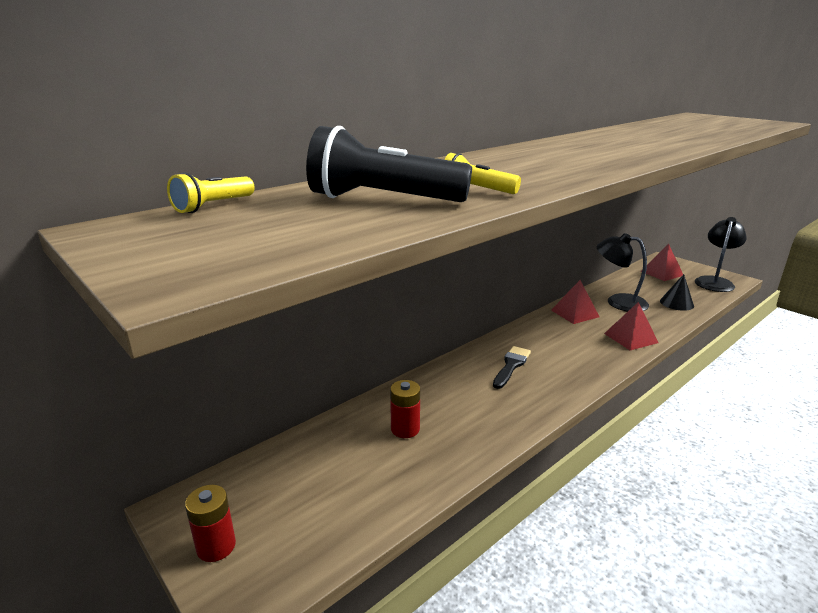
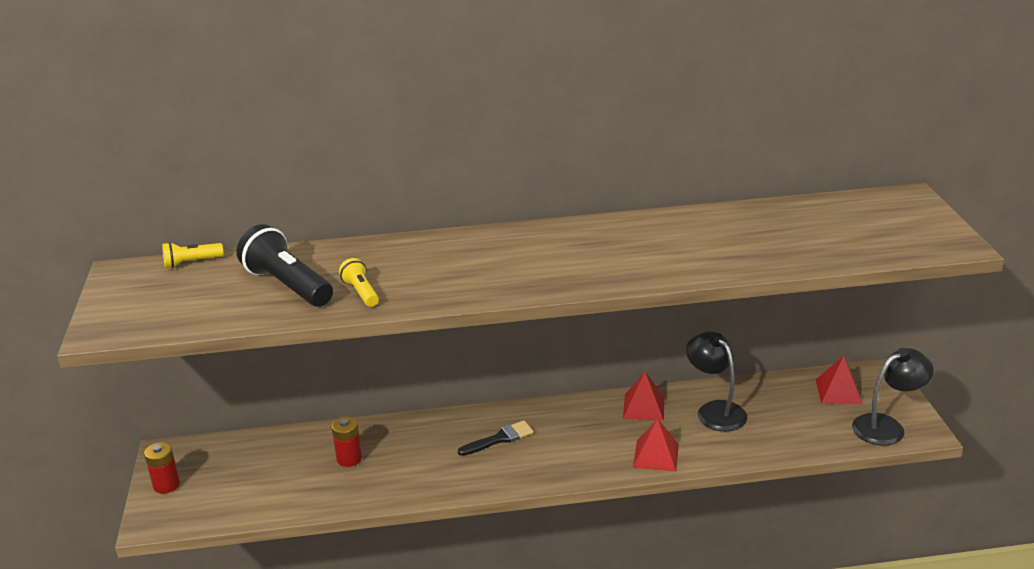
camera: 35 degrees right, 5 degrees up
(676, 303) = (781, 436): black cone -> none

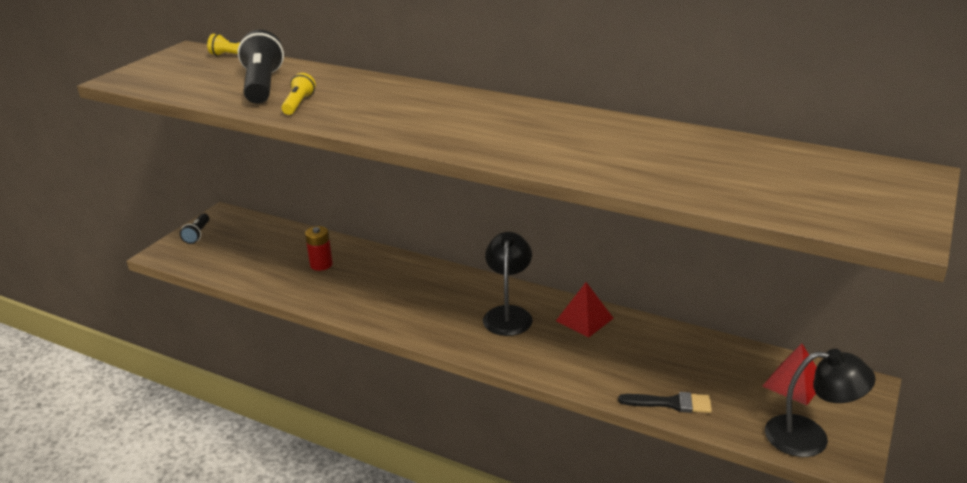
camera: 35 degrees right, 0 degrees up
(166, 485) = (197, 234): red battery -> black flashlight
(499, 439) = (439, 295): black brush -> black brush (671, 403)
(656, 455) = (547, 362): red pyramid -> none
(715, 410) = (646, 348): black lamp -> black lamp (508, 314)

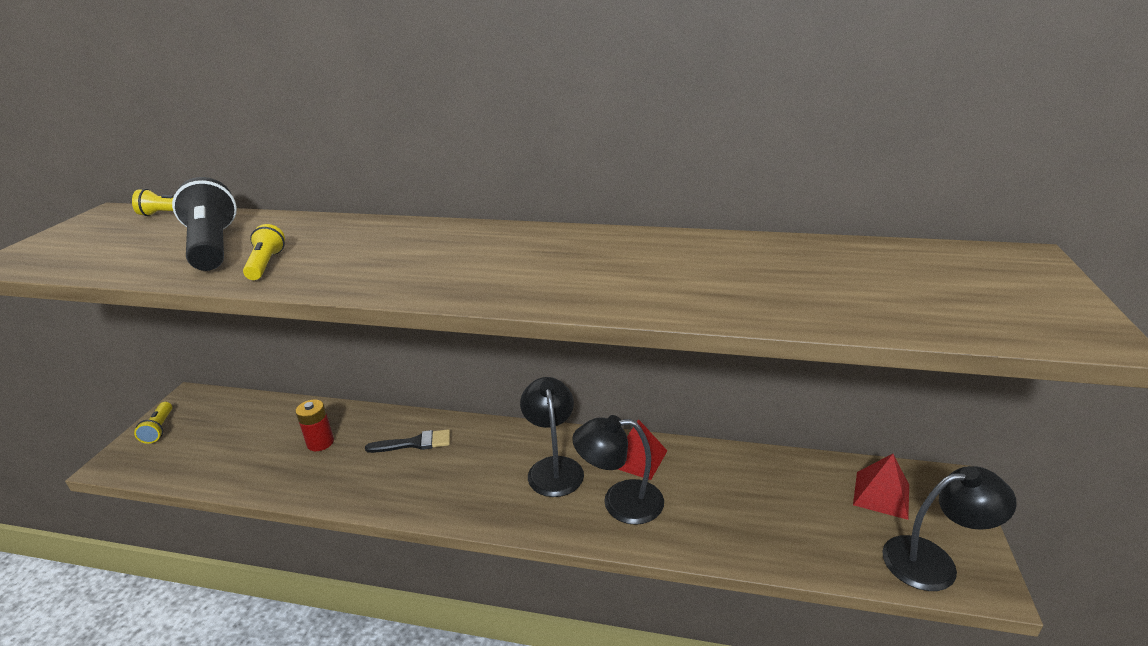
camera: 15 degrees left, 0 degrees up
(197, 234) = (159, 429): black flashlight -> yellow flashlight
(555, 348) = (620, 502): none -> black lamp
(671, 403) = (773, 549): black brush -> black brush (414, 443)

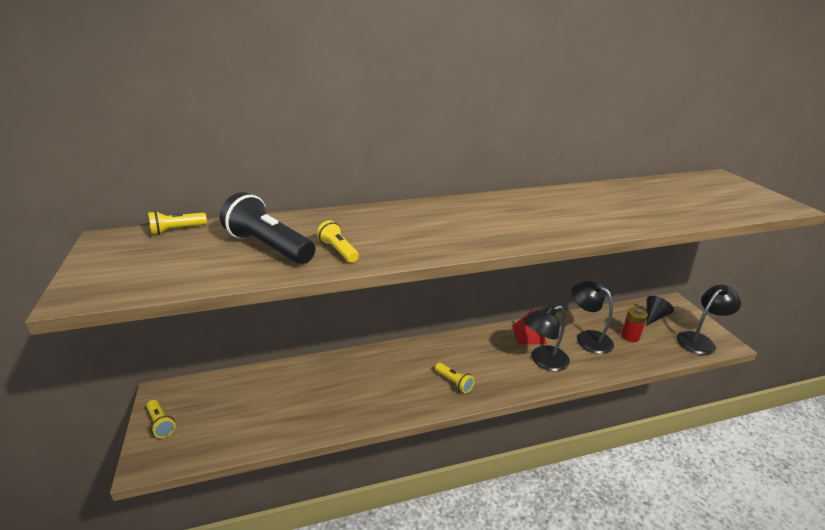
camera: 30 degrees left, 0 degrees up
(320, 442) = (317, 389): red battery -> red battery (630, 336)
(414, 443) = (387, 368): black brush -> none
(473, 489) = (454, 382): none -> yellow flashlight
(553, 467) = (489, 354): black lamp -> black lamp (587, 338)
(881, 494) = (654, 317): red pyramid -> black cone

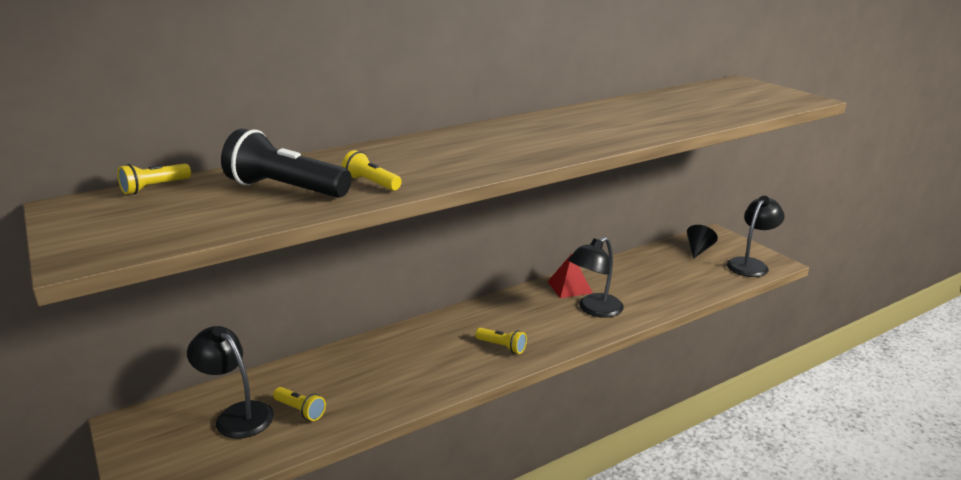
camera: 15 degrees left, 5 degrees down
(161, 423) = (145, 454): yellow flashlight -> yellow flashlight (300, 410)
(587, 338) = (635, 280): black lamp -> black lamp (237, 415)
(630, 336) = (679, 272): red battery -> none

